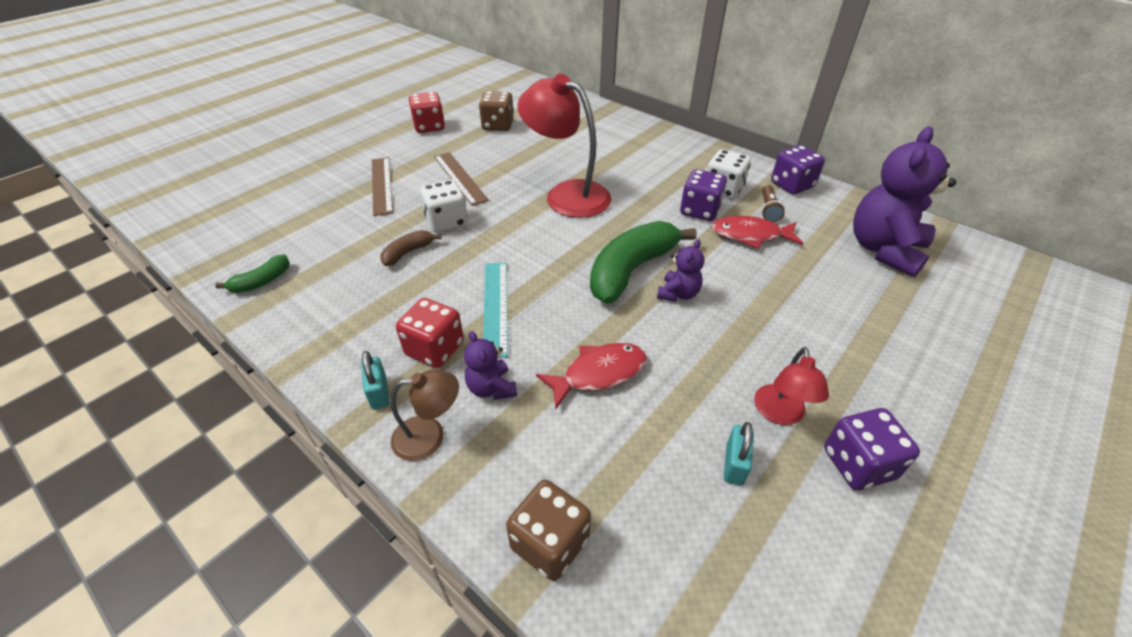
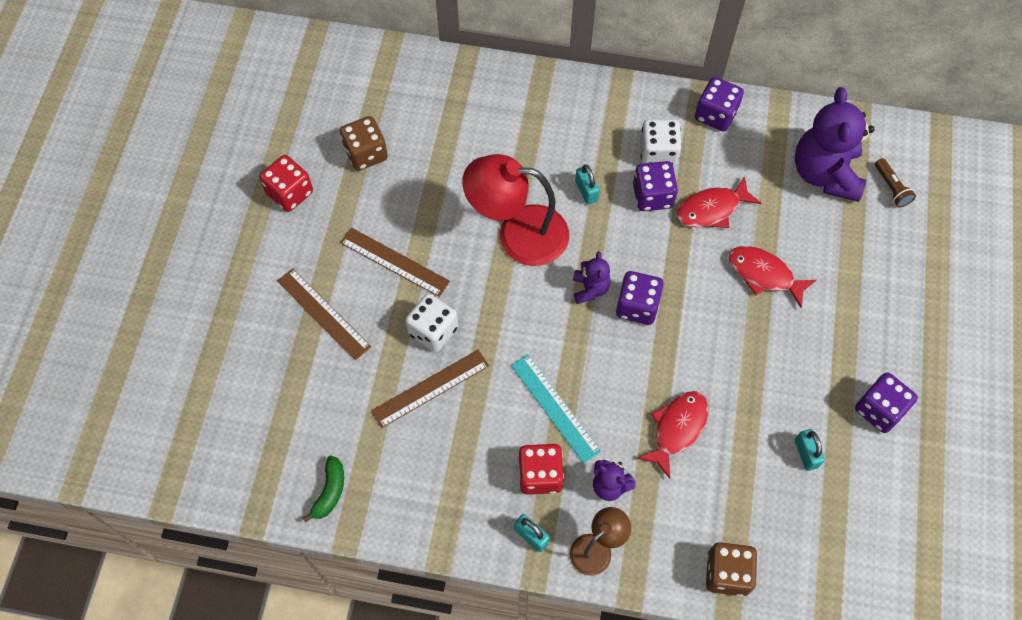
camera: 30 degrees left, 20 degrees up
(408, 252) = (430, 388): brown banana -> brown ruler
(631, 270) = (637, 306): green banana -> purple dice
(643, 190) = (586, 191): none -> turquoise padlock
(678, 294) = (689, 314): purple teddy bear -> purple teddy bear (590, 288)
(768, 210) = (711, 164): brown flashlight -> brown flashlight (891, 188)
(776, 295) = (764, 275): none -> red fish
(780, 414) = (816, 395): red lamp -> none

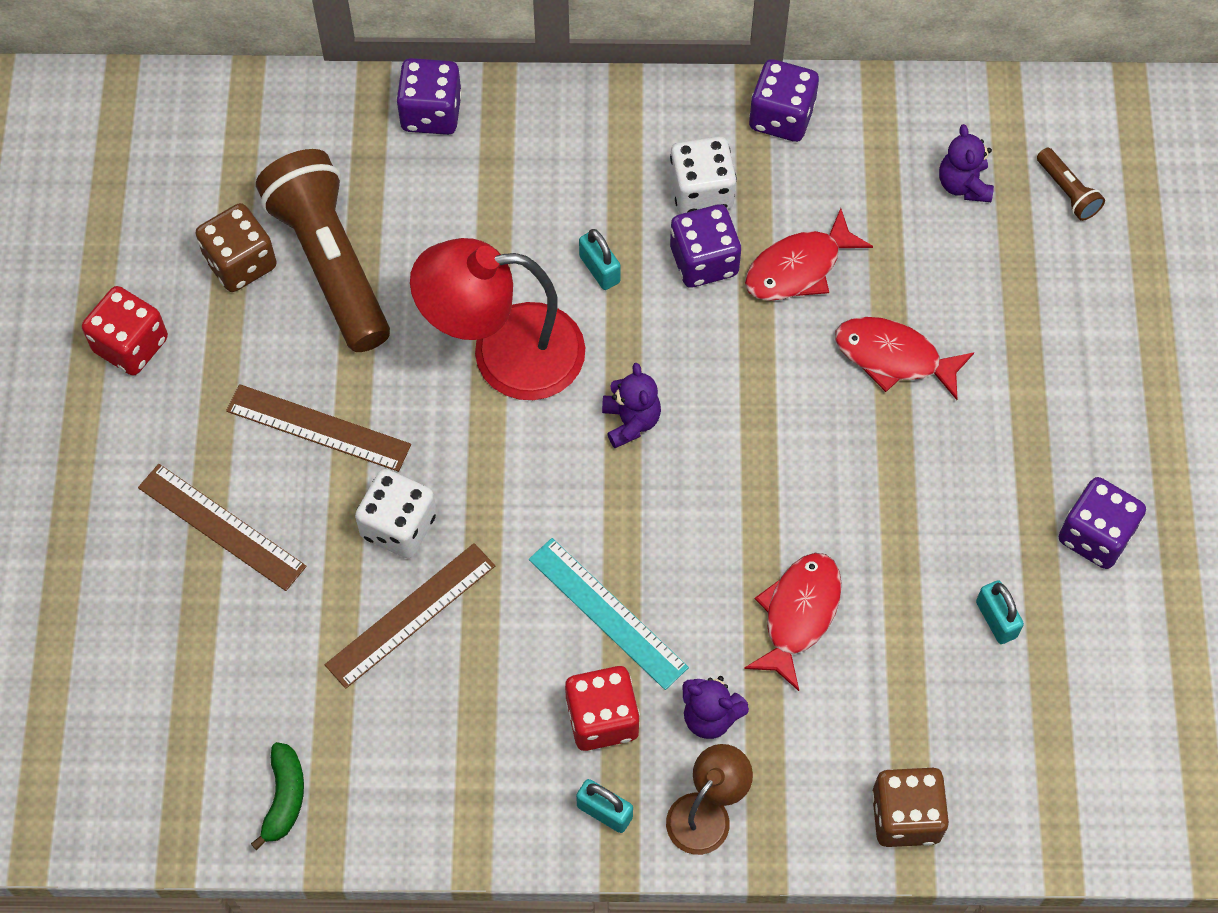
camera: 10 degrees left, 0 degrees up
(421, 162) = (330, 263): none -> brown flashlight
(637, 306) = (707, 437): purple dice -> purple dice (431, 113)
(825, 173) = (963, 184): purple teddy bear -> purple teddy bear, size x0.48

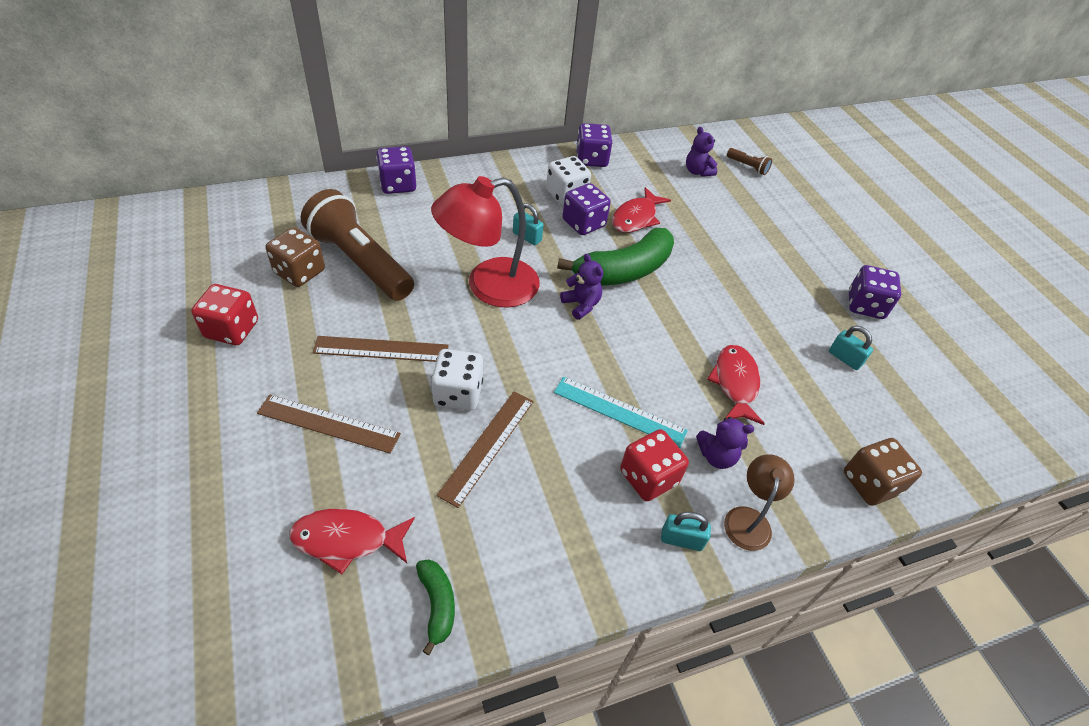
camera: 25 degrees left, 15 degrees down
(726, 372) = (624, 271): none -> green banana
(894, 357) = (709, 247): red fish -> red fish (347, 540)

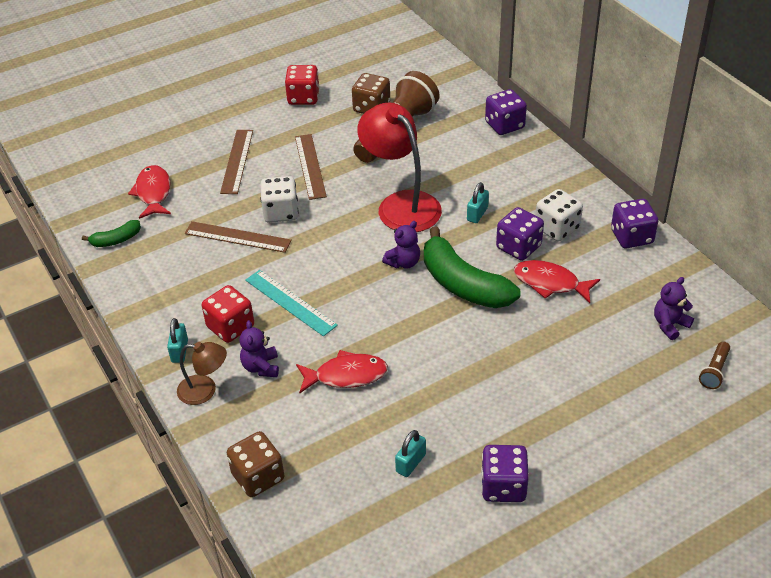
camera: 85 degrees right, 5 degrees down
(619, 411) = (290, 302): turquoise ruler -> turquoise ruler turned 60 degrees counterclockwise

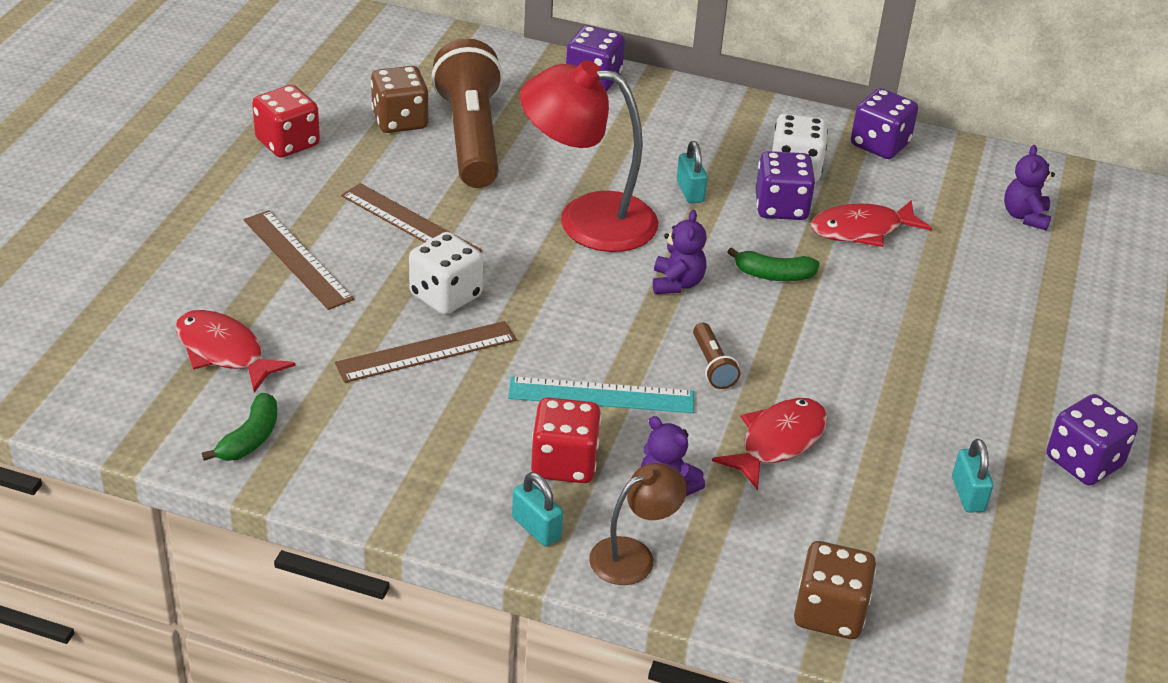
camera: 45 degrees left, 5 degrees down
(463, 284) = (773, 275): green banana -> green banana, size x0.48
(714, 371) = (1117, 242): brown flashlight -> brown flashlight (712, 365)

